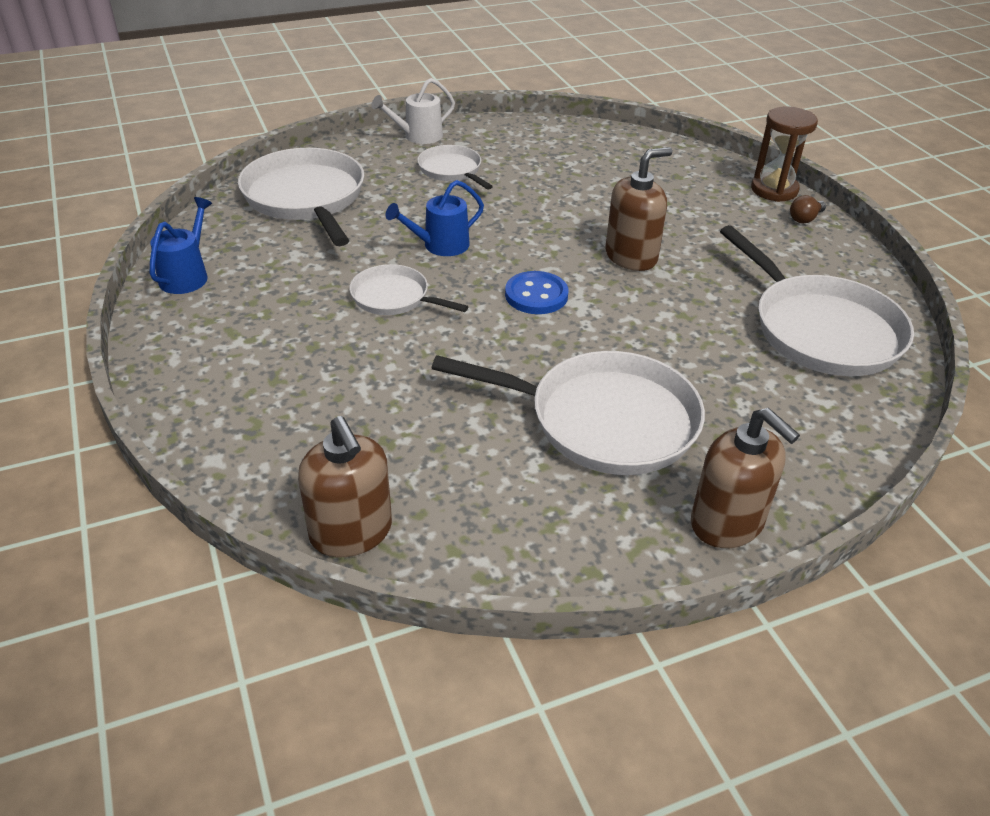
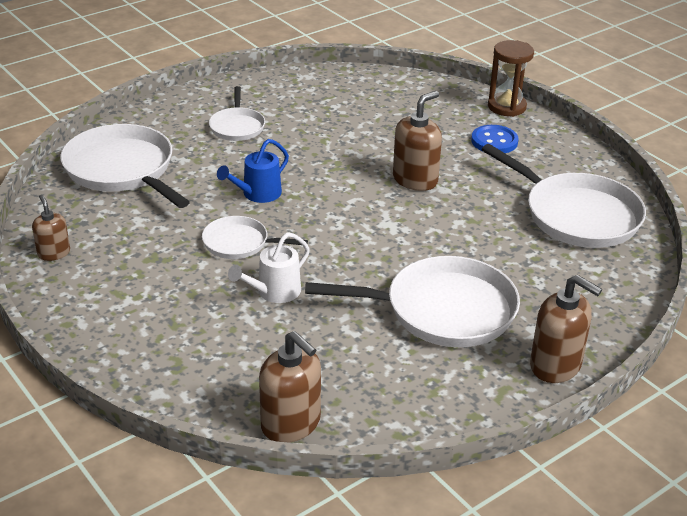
camera: 15 degrees left, 5 degrees down
(187, 275) = (54, 253): blue watering can -> brown soap dispenser
(418, 136) = (194, 100): white watering can -> white watering can (274, 292)
(451, 170) = (237, 127): white pan -> white pan turned 135 degrees counterclockwise
(536, 295) = (353, 223): blue button -> blue button (494, 141)
(805, 219) = (538, 128): brown light bulb -> none

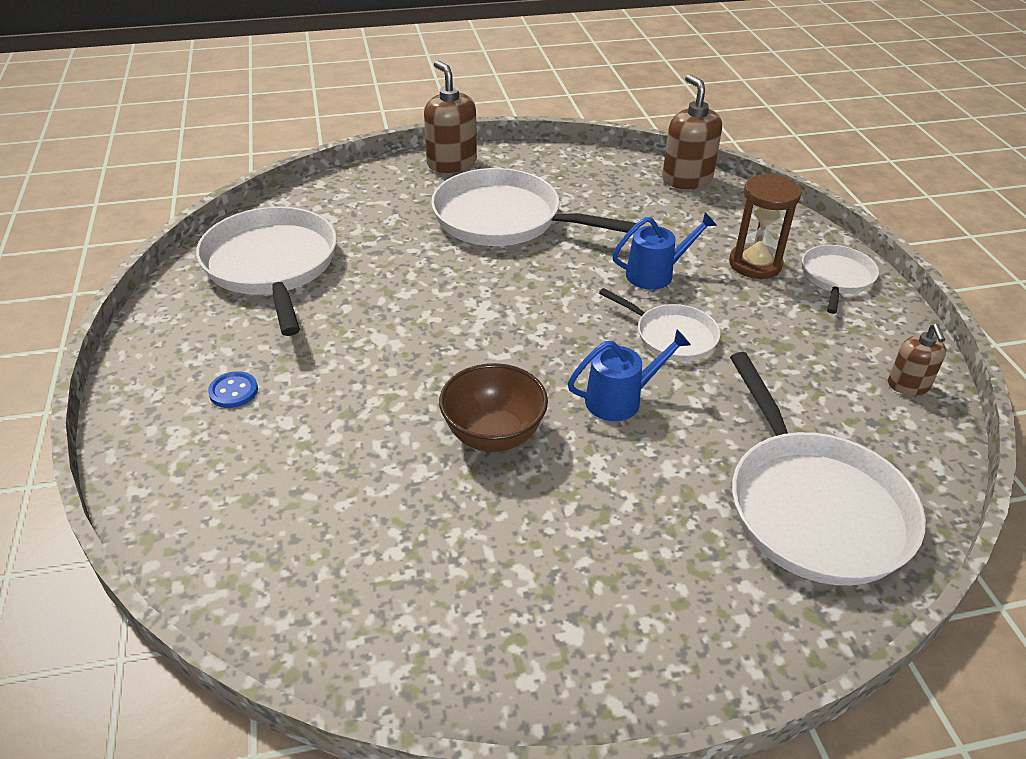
camera: 155 degrees left, 5 degrees up
(237, 127) = (595, 552): white pan -> white pan (836, 278)
(274, 292) = (656, 274): white watering can -> blue watering can
(324, 158) = (493, 435): none -> brown bowl
(415, 180) = (400, 361): brown soap dispenser -> none
(494, 141) = (233, 391): blue button -> blue button, size x0.66
(506, 107) = (133, 453): brown hourglass -> brown hourglass (755, 264)

